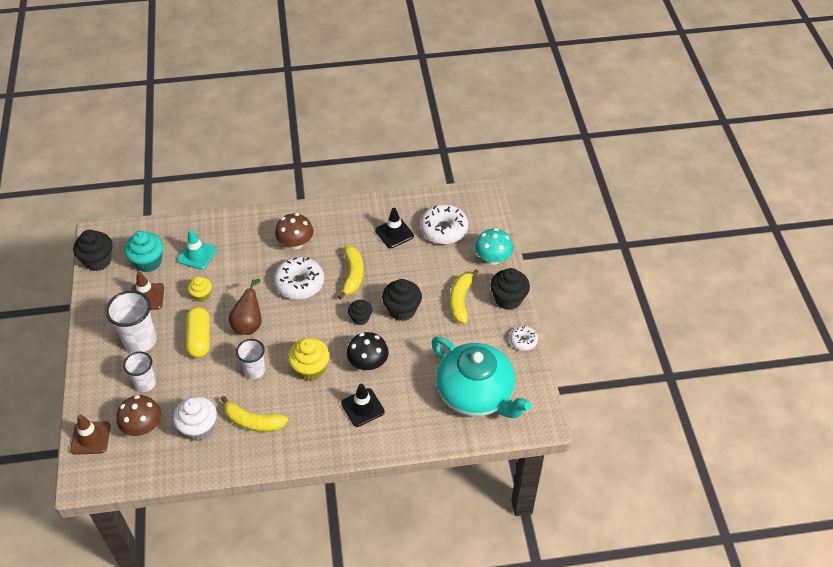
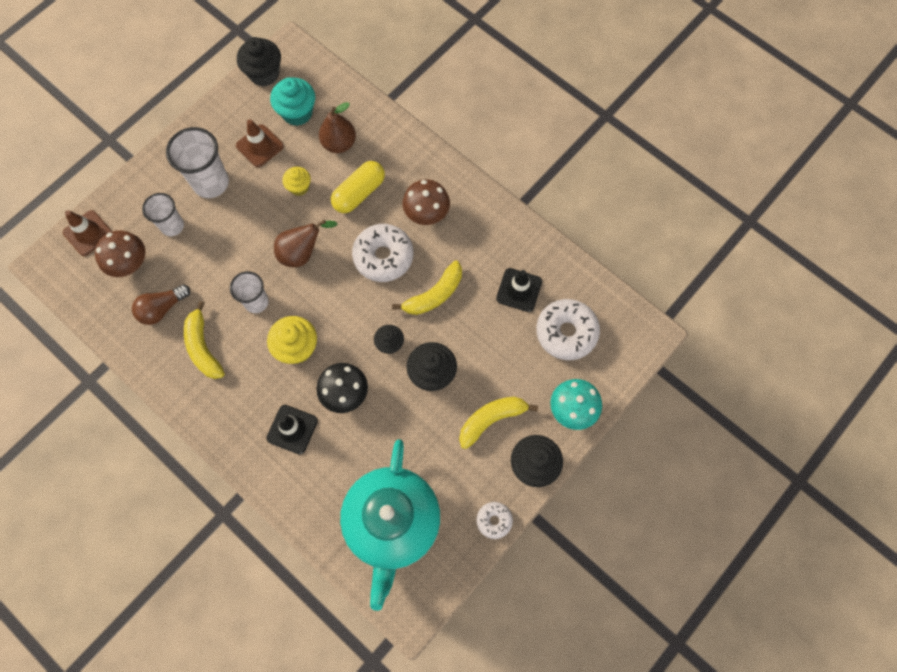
camera: 50 degrees right, 20 degrees up
(197, 255) = (339, 143): turquoise traffic cone -> brown pear
(199, 338) = (252, 227): yellow capsule -> yellow capsule (359, 193)
(199, 428) = (162, 308): white cupcake -> brown light bulb

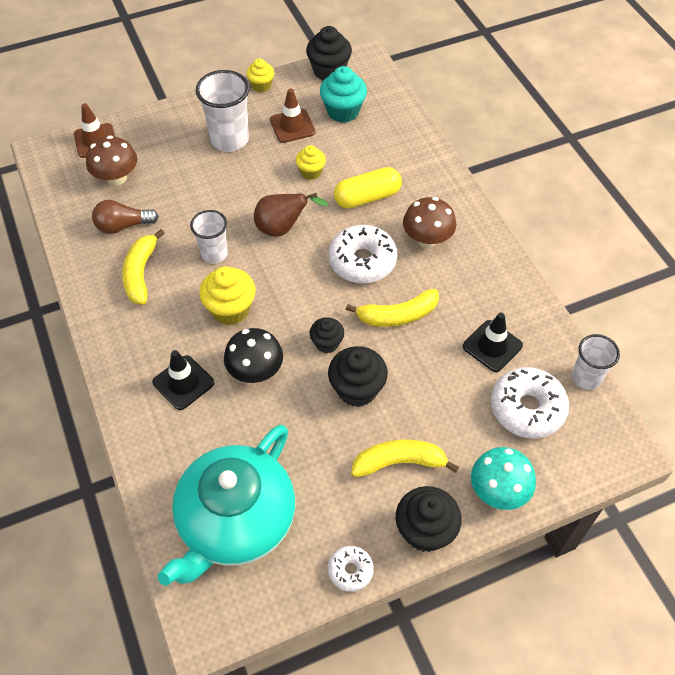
camera: 25 degrees right, 15 degrees down
(172, 226) = (174, 162): white cup -> white cup (586, 378)
(210, 113) = (261, 86): none -> yellow cupcake
(339, 143) = (370, 149): brown pear -> none

